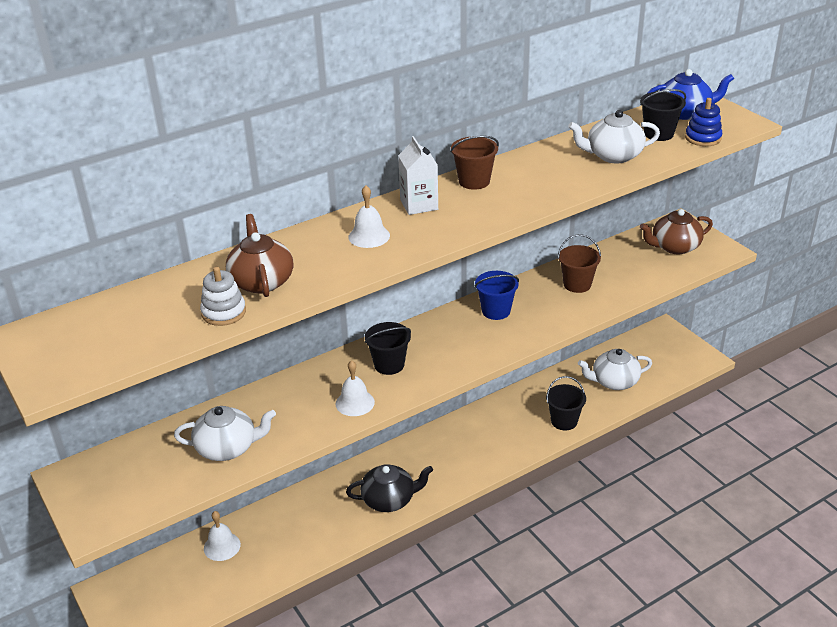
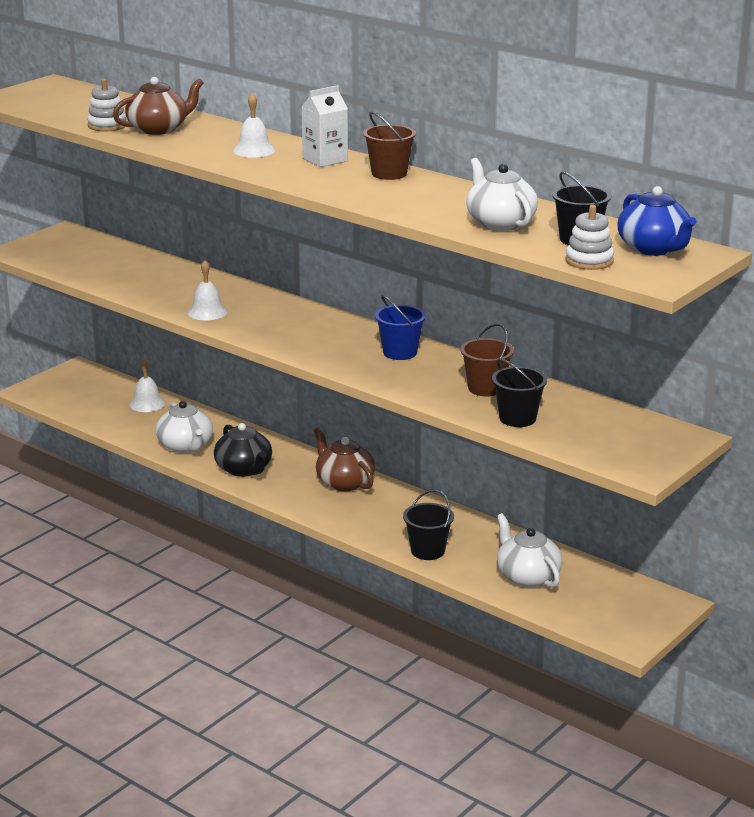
camera: 70 degrees right, 10 degrees down
(227, 448) = (122, 276): white teapot -> white teapot (185, 446)
(389, 365) = (273, 317): black bucket -> black bucket (517, 418)
(674, 247) = (622, 438): brown teapot -> brown teapot (344, 482)
(703, 138) = (589, 261): blue stacking toy -> white stacking toy

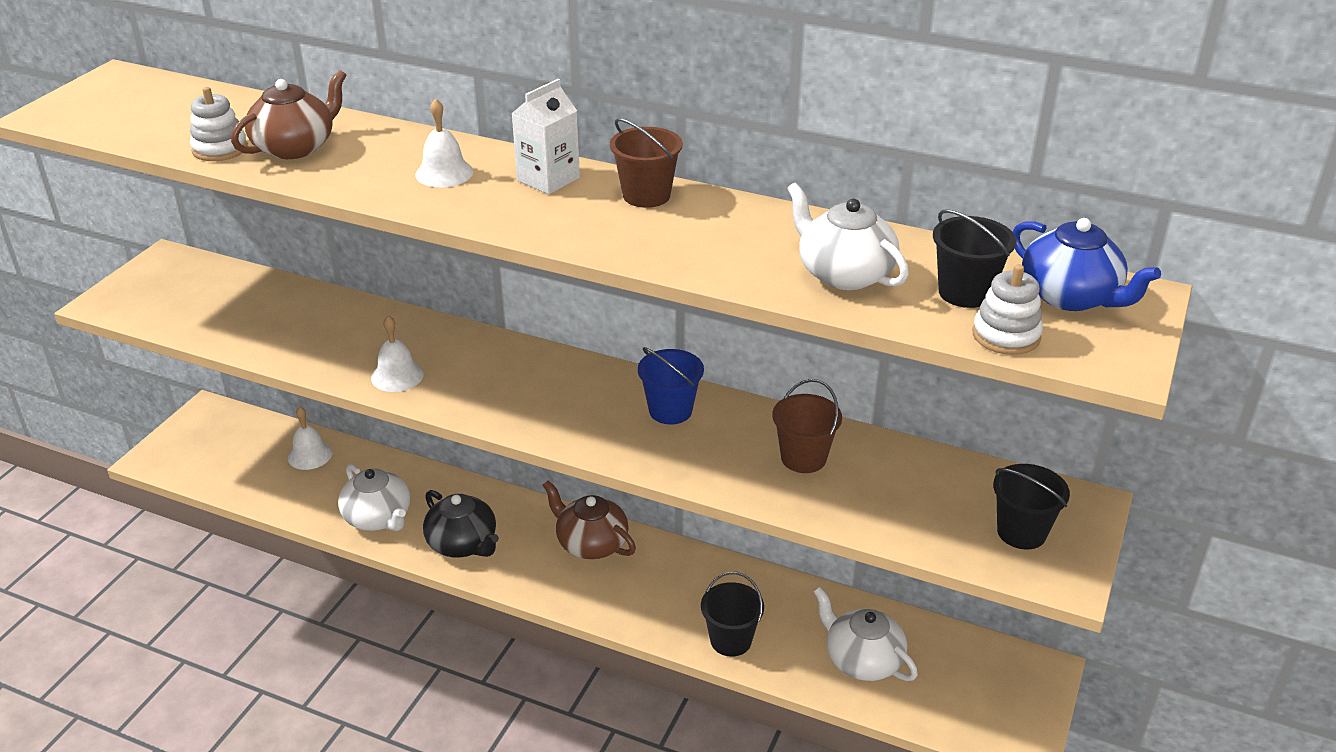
camera: 15 degrees left, 10 degrees up
(517, 418) = (867, 507): black bucket -> black bucket (1021, 532)

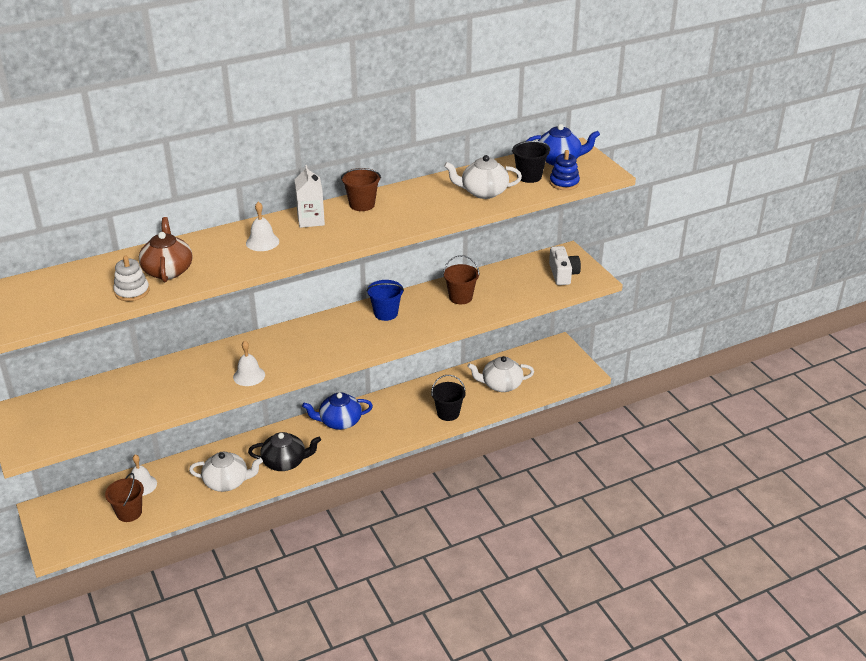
camera: 50 degrees left, 0 degrees up
(255, 475) = (129, 513): none -> brown bucket
(591, 543) = (339, 422): brown teapot -> blue teapot
(1006, 335) = (564, 183): white stacking toy -> blue stacking toy
(1021, 532) = (563, 274): black bucket -> white camera

